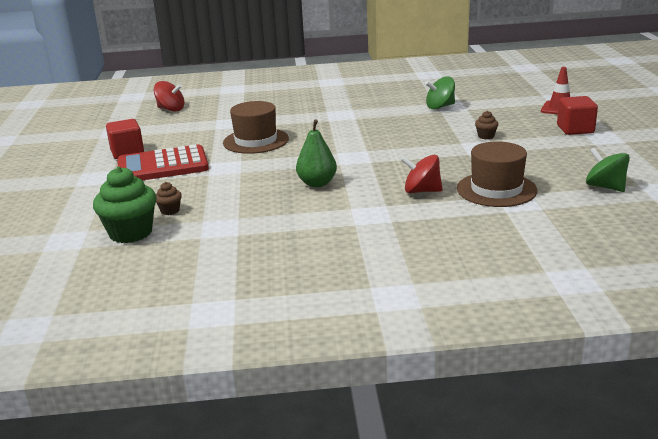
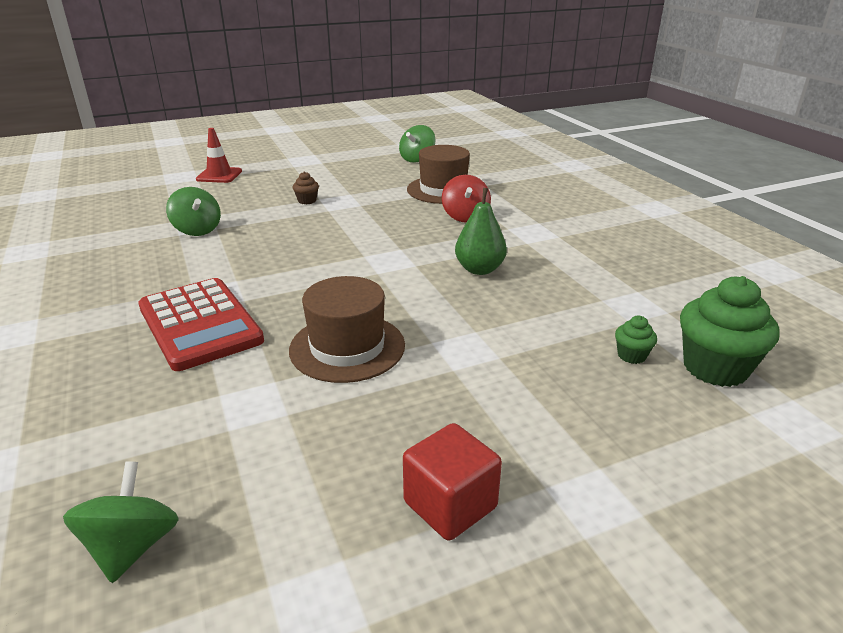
camera: 110 degrees left, 5 degrees up
(162, 166) = (492, 420): red calculator -> red calculator (199, 324)
(170, 211) = (631, 355): brown cupcake -> green cupcake
(171, 109) = (132, 546): red spinning top -> green spinning top
(575, 129) = (284, 169): red cube -> none

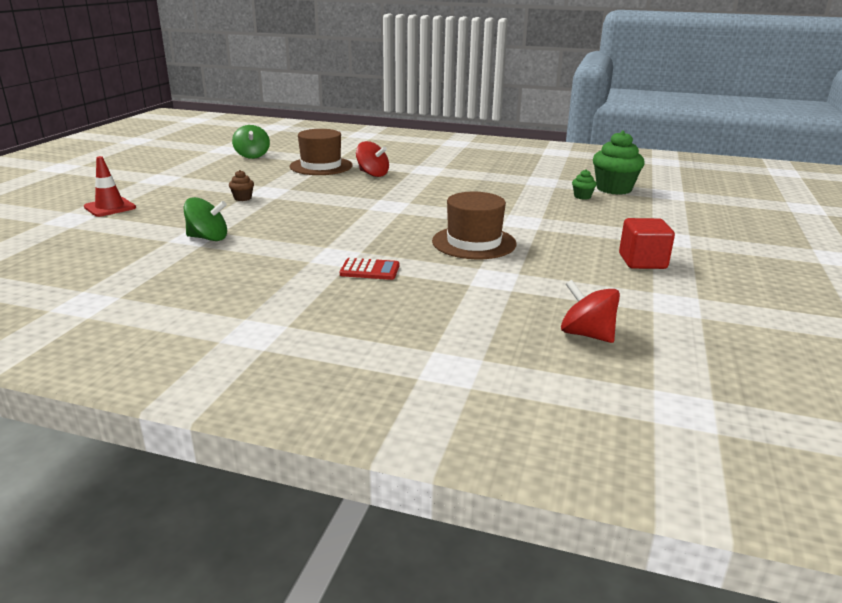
camera: 50 degrees left, 5 degrees down
(132, 546) = (586, 334): green spinning top -> red spinning top
(199, 324) = (370, 270): red calculator -> red calculator, size x0.48
(479, 269) = (445, 192): green pear -> none

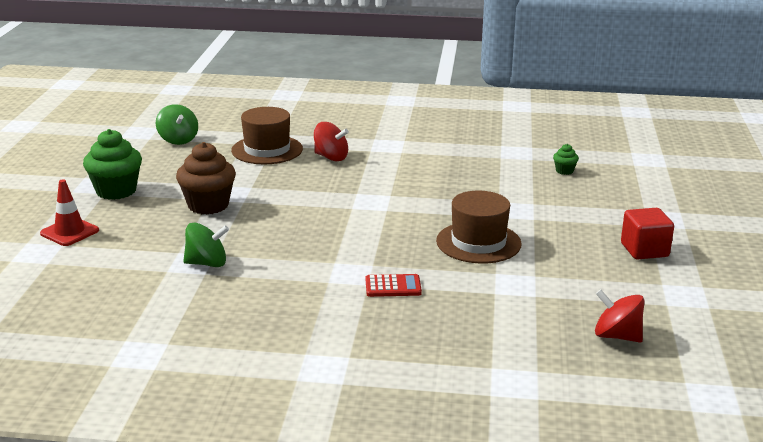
camera: 10 degrees left, 0 degrees up
(242, 198) = (208, 205): brown cupcake -> brown cupcake, size x2.15
(614, 189) = (593, 157): green cupcake -> green cupcake (116, 191)

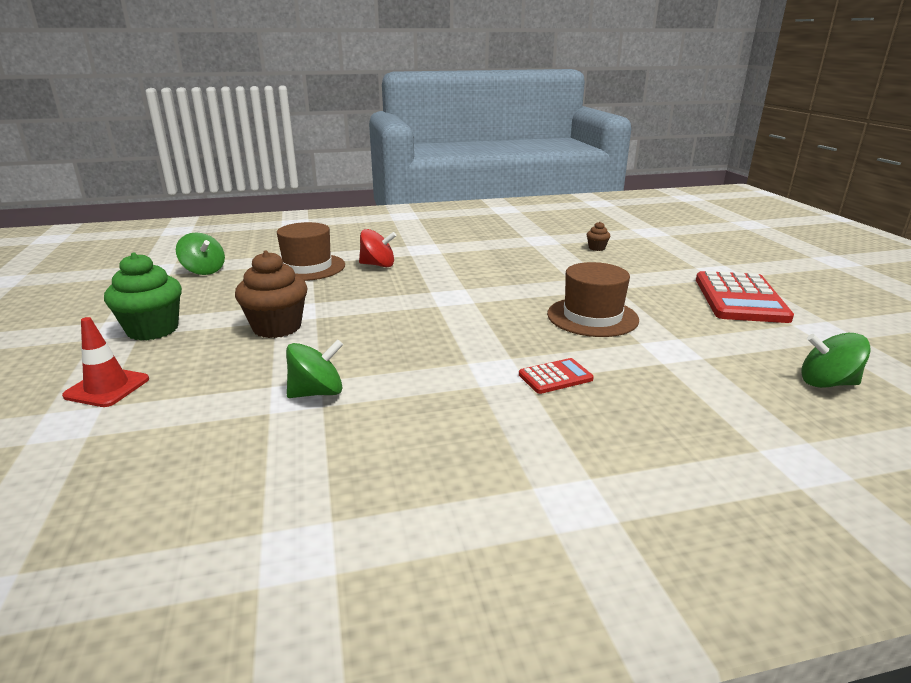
camera: 20 degrees left, 0 degrees up
(564, 171) = (596, 248): green cupcake -> brown cupcake
(617, 336) = (827, 383): red spinning top -> green spinning top
(644, 250) = (740, 298): red cube -> red calculator

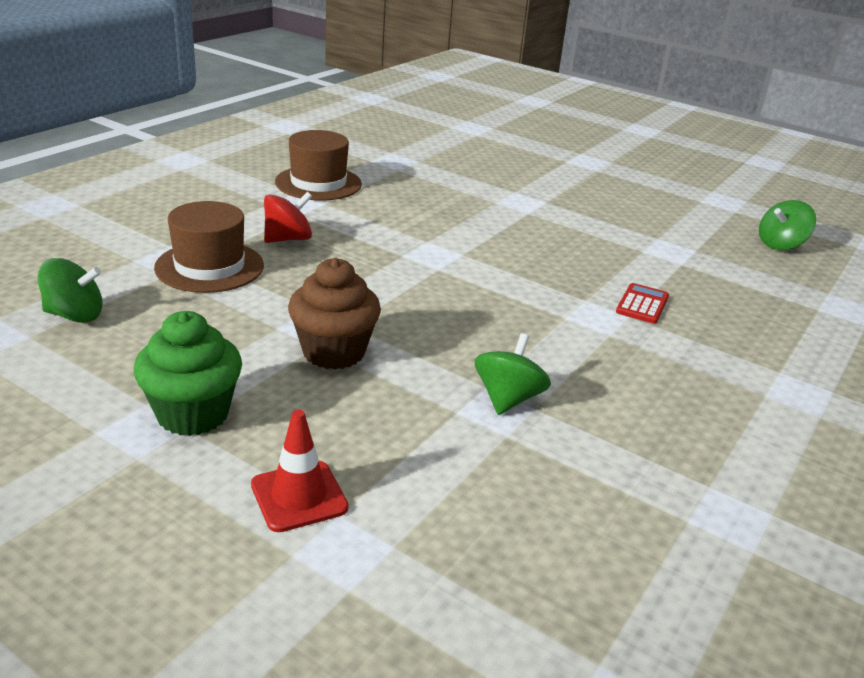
camera: 45 degrees left, 5 degrees up
(592, 317) = (576, 238): brown hat -> brown hat (318, 183)
(596, 248) = (460, 159): brown cupcake -> none
(740, 298) = (639, 186): red calculator -> none

